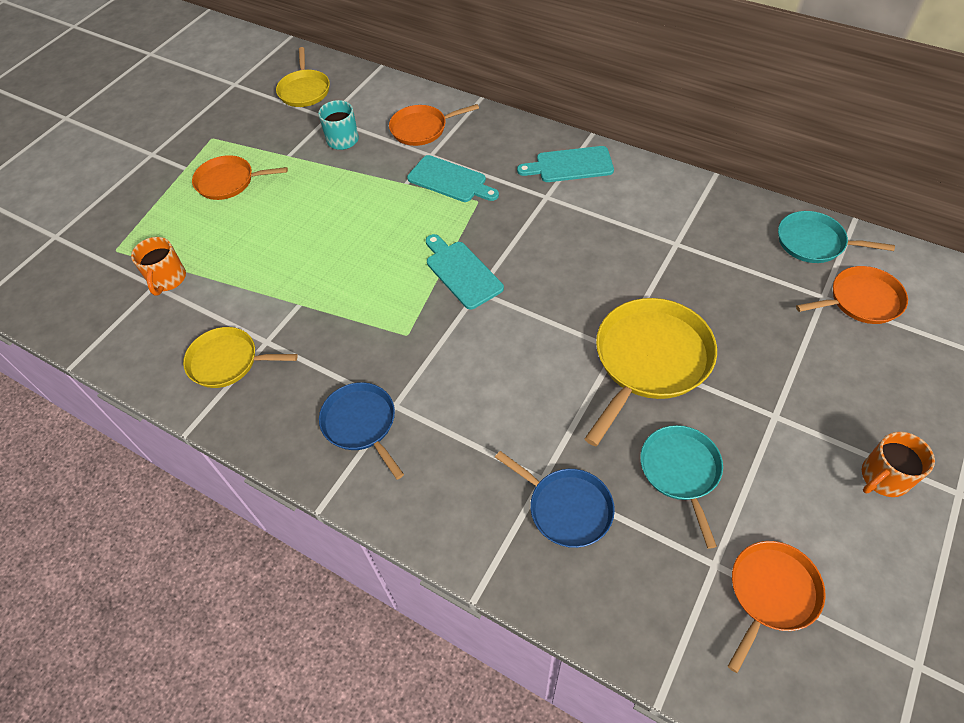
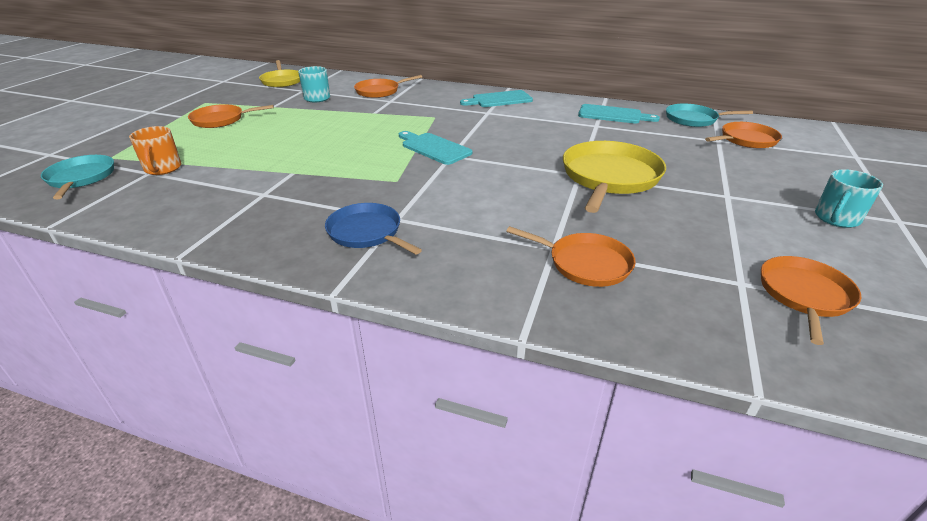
camera: 15 degrees left, 20 degrees down
(228, 361) = (225, 208): yellow pan -> none
(450, 180) = (409, 110): turquoise cutting board -> turquoise cutting board (613, 115)
(566, 508) = (585, 263): blue pan -> orange pan
(681, 471) = (673, 231): turquoise pan -> turquoise pan (81, 178)
(883, 477) = (836, 218): orange mug -> turquoise mug

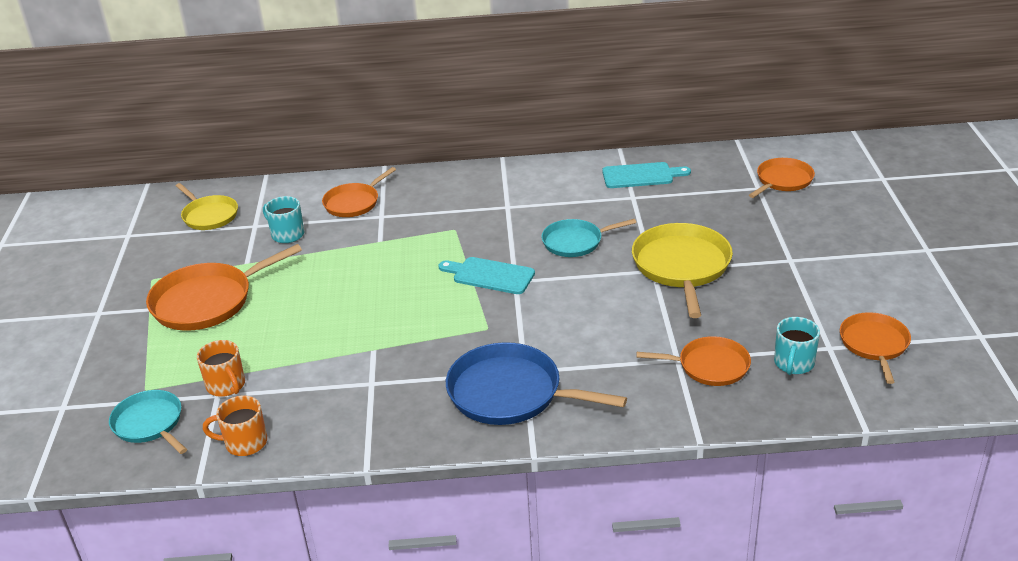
camera: 20 degrees left, 0 degrees up
(120, 208) = (244, 443): none -> orange mug
(221, 120) = (207, 301): orange pan -> orange pan, size x1.61
(367, 232) = (510, 393): blue pan -> blue pan, size x1.61
(499, 99) = (505, 181): turquoise cutting board -> none
(693, 119) = (723, 162): turquoise pan -> turquoise pan (575, 242)
(836, 218) = (880, 261): turquoise mug -> turquoise mug (793, 363)

